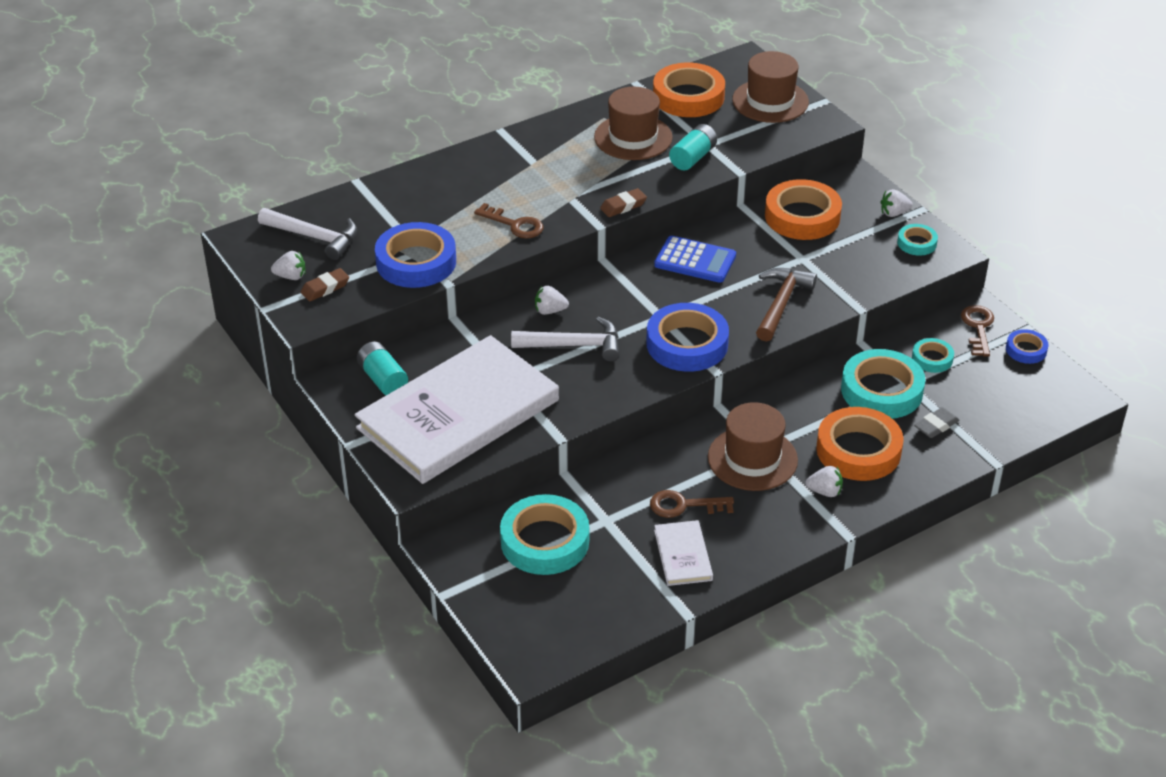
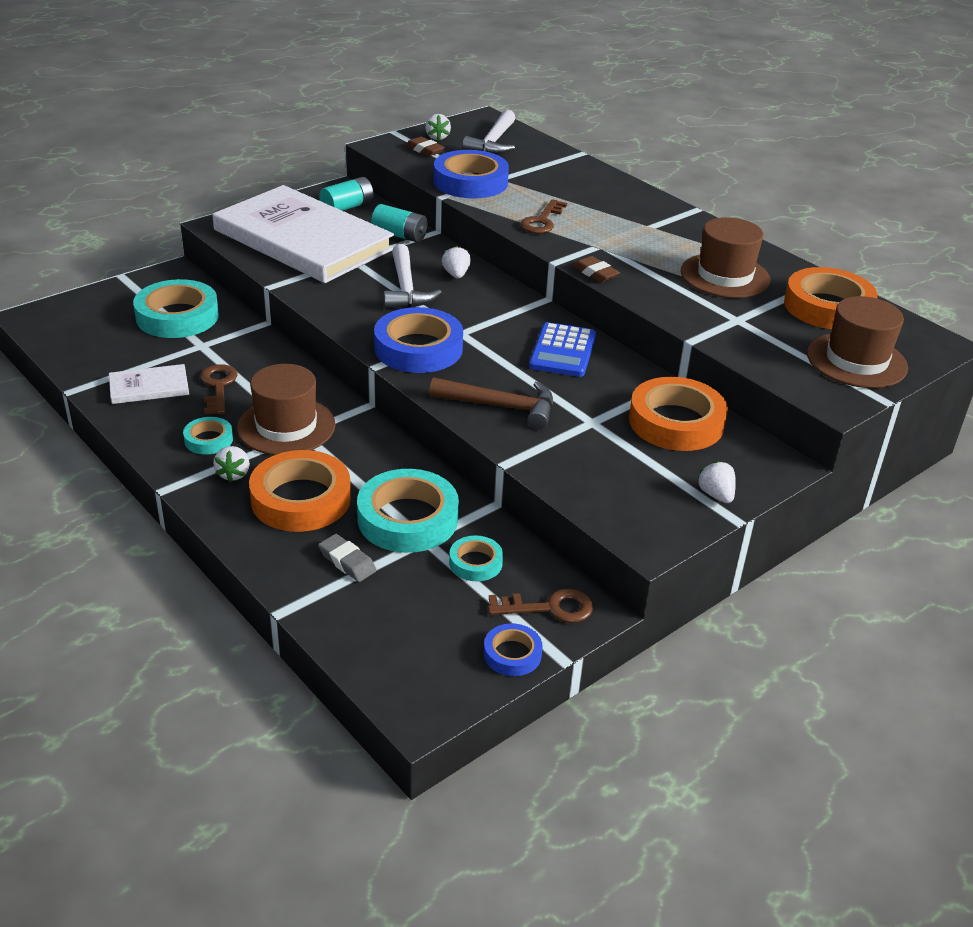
camera: 80 degrees right, 5 degrees down
(693, 157) = (705, 311): turquoise battery -> turquoise battery (400, 235)
(916, 243) = (657, 513): turquoise tape -> turquoise tape (208, 440)

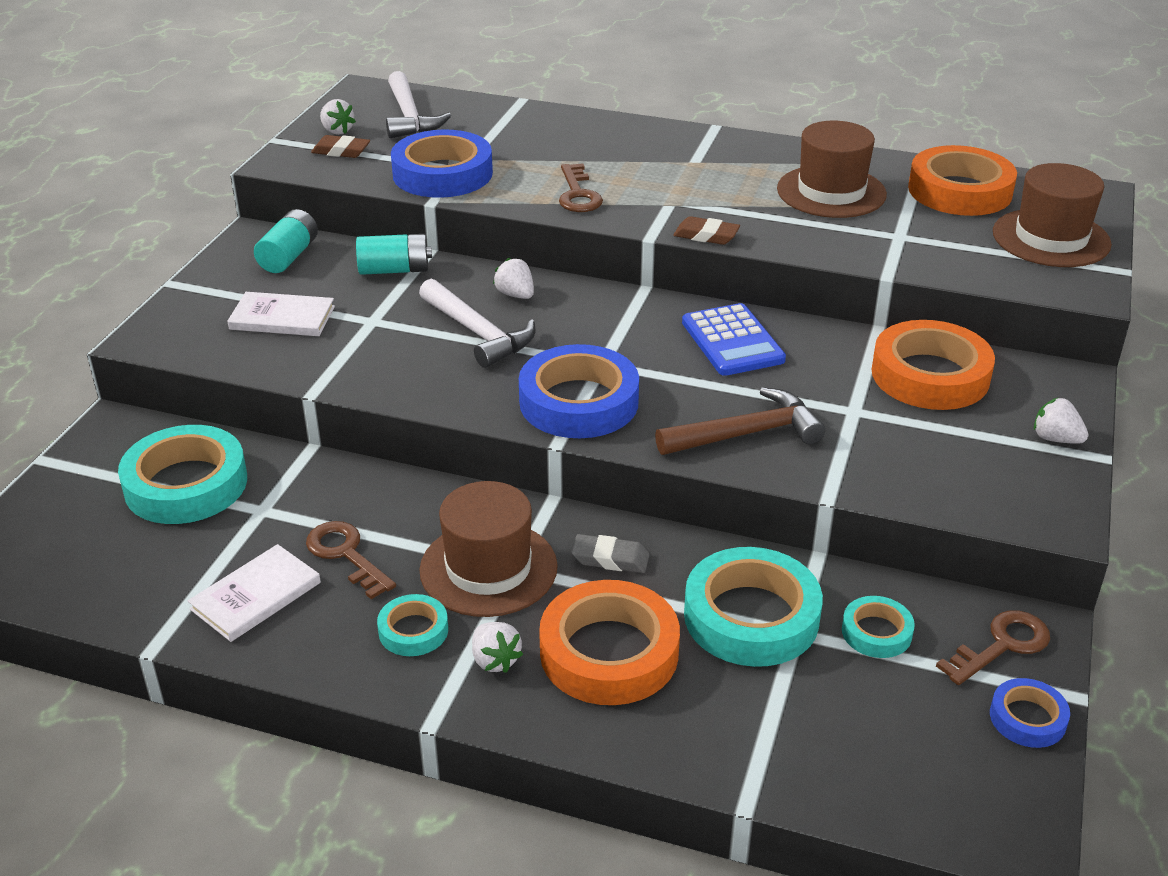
camera: 30 degrees left, 0 degrees up
(303, 240) = (282, 318): white book -> white book, size x0.41
(347, 562) = (747, 703): grey eraser -> grey eraser (610, 558)

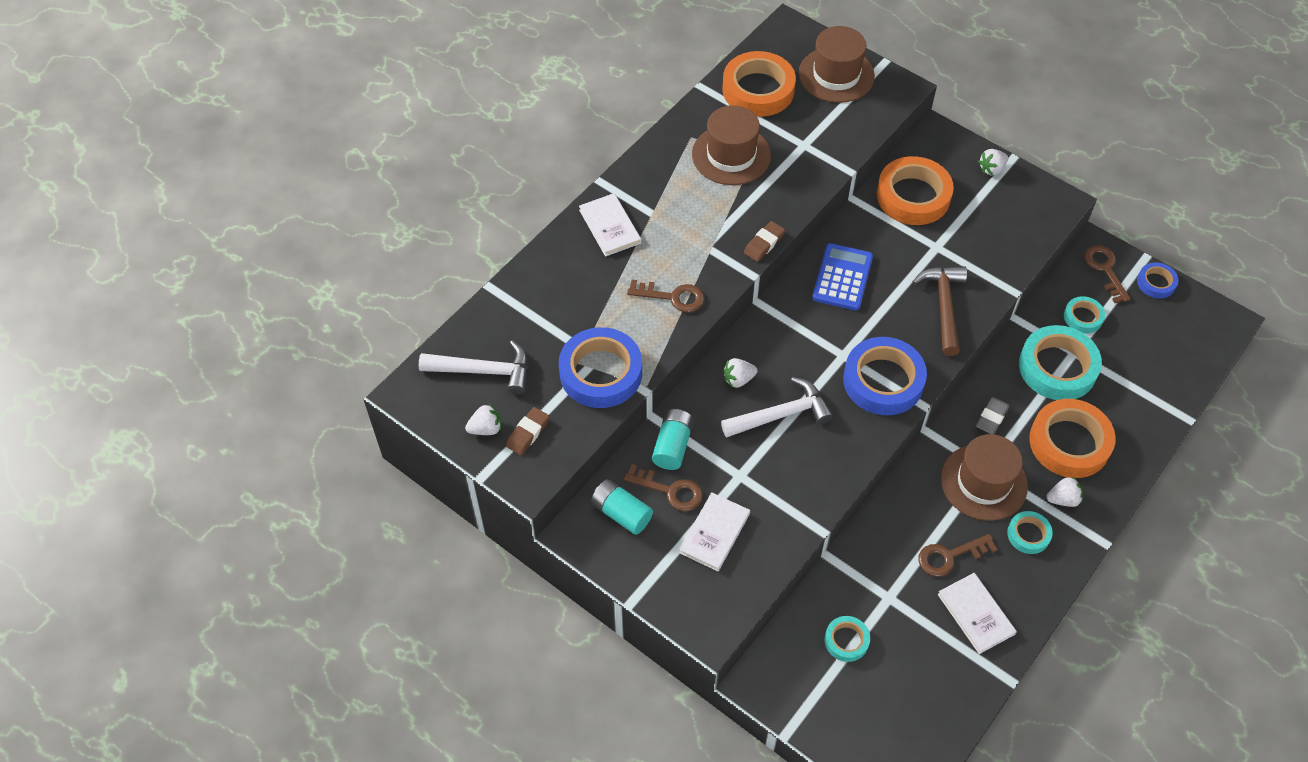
camera: 70 degrees left, 20 degrees up
(186, 484) = (846, 640): turquoise tape -> turquoise tape, size x0.51
(331, 279) = (670, 490): none -> brown key
(653, 143) = (610, 226): none -> white book
(732, 341) = (842, 277): blue calculator -> blue calculator turned 75 degrees counterclockwise

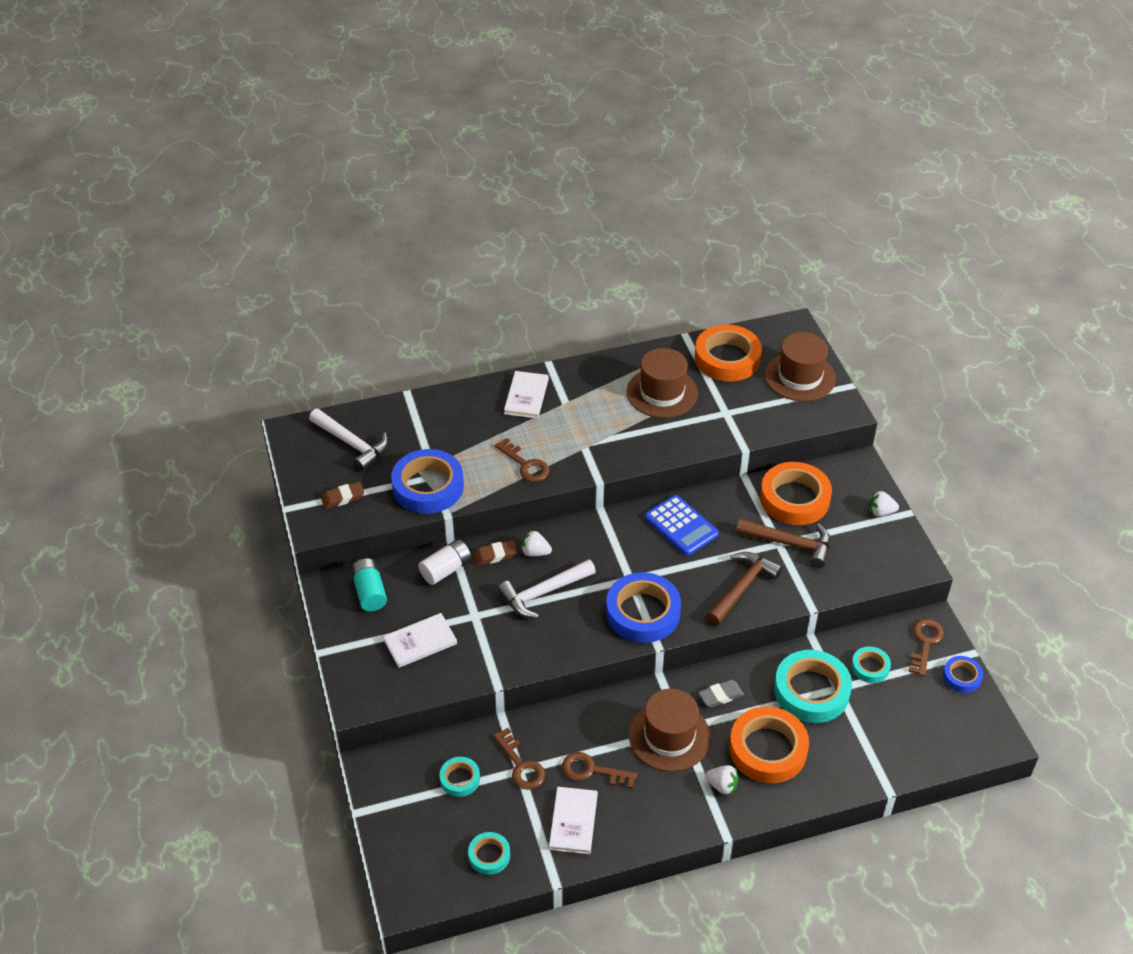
camera: 35 degrees right, 10 degrees down
(486, 429) = (319, 480): white strawberry -> none
(670, 490) = (416, 597): brown key -> brown key (521, 765)
(672, 446) = (446, 569): turquoise battery -> white battery
(764, 244) = (627, 464): brown eraser -> brown eraser (495, 555)
(781, 415) = (543, 593): white hammer -> white hammer turned 135 degrees clockwise
(842, 277) = (681, 526): blue calculator -> blue calculator turned 90 degrees clockwise
(946, 241) = (790, 544): none -> brown hammer
(1028, 534) = (669, 793): turquoise tape -> turquoise tape (489, 855)

